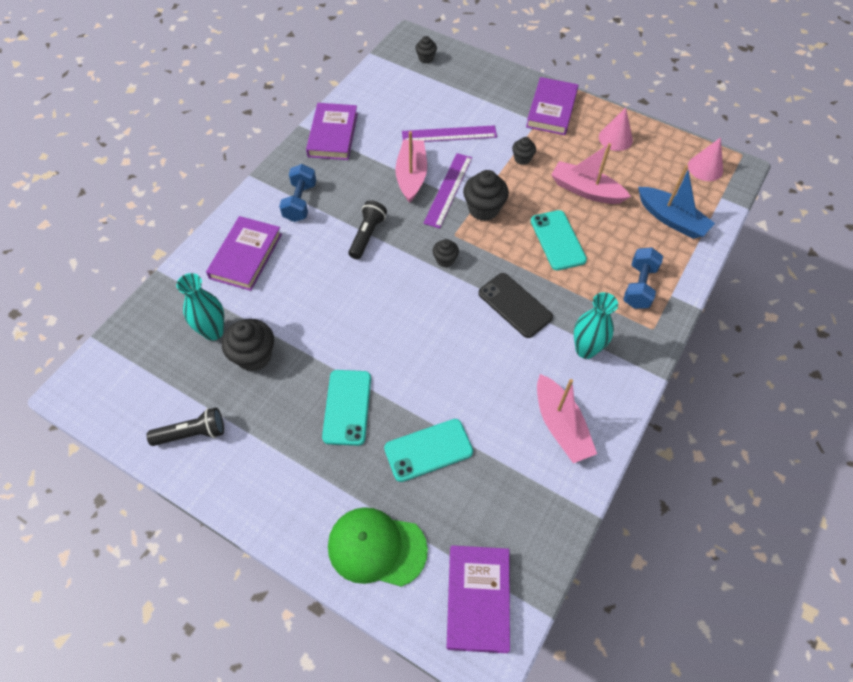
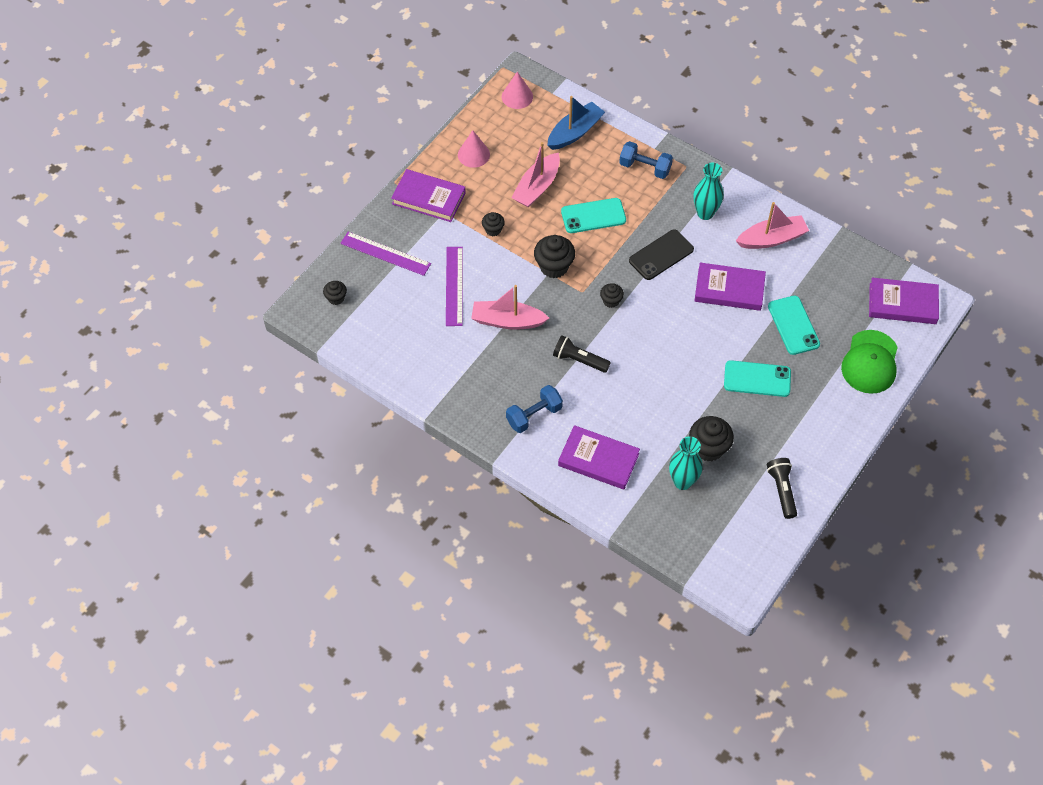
camera: 85 degrees left, 0 degrees up
(300, 202) = (534, 415): blue dumbbell -> blue dumbbell turned 45 degrees counterclockwise
(333, 135) = (443, 387): purple book -> purple book (729, 289)
(448, 189) = (527, 292): purple ruler -> purple ruler (385, 254)

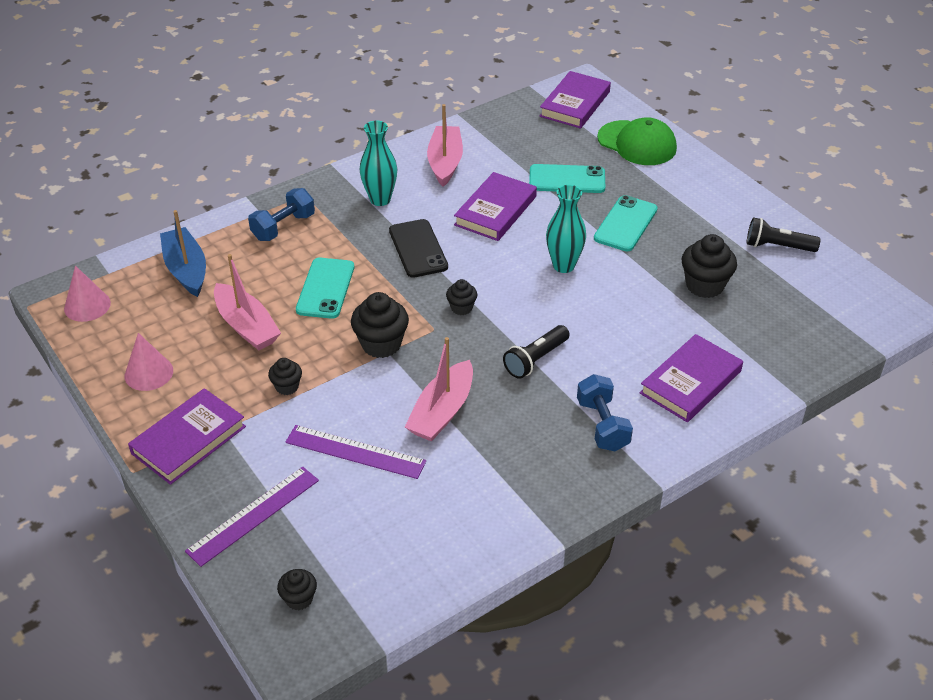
camera: 70 degrees left, 15 degrees down
(682, 481) = (744, 318): turquoise vase -> turquoise vase (563, 265)

